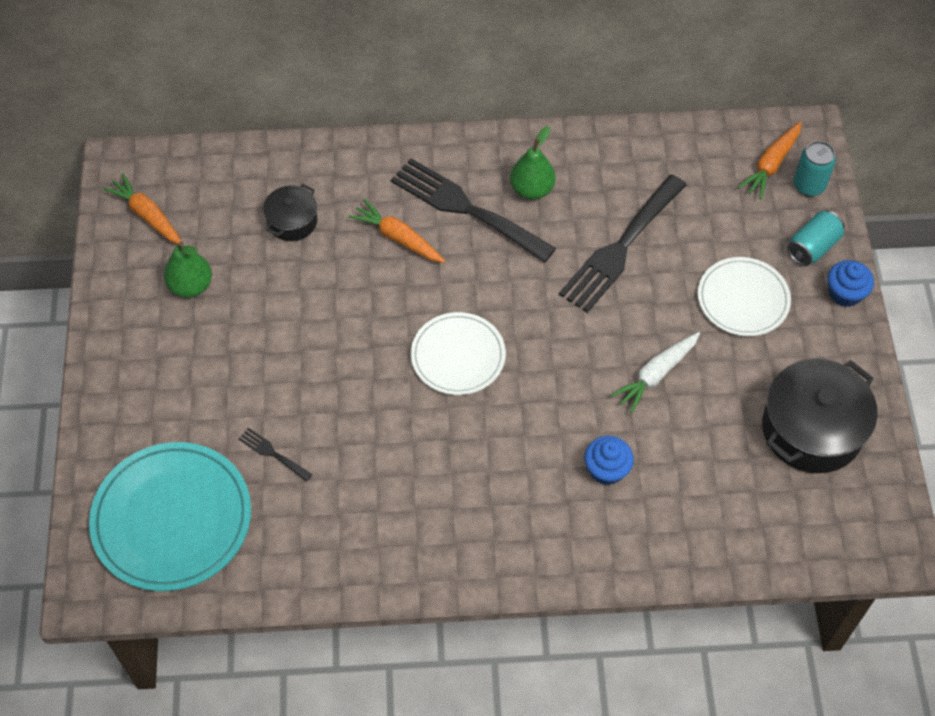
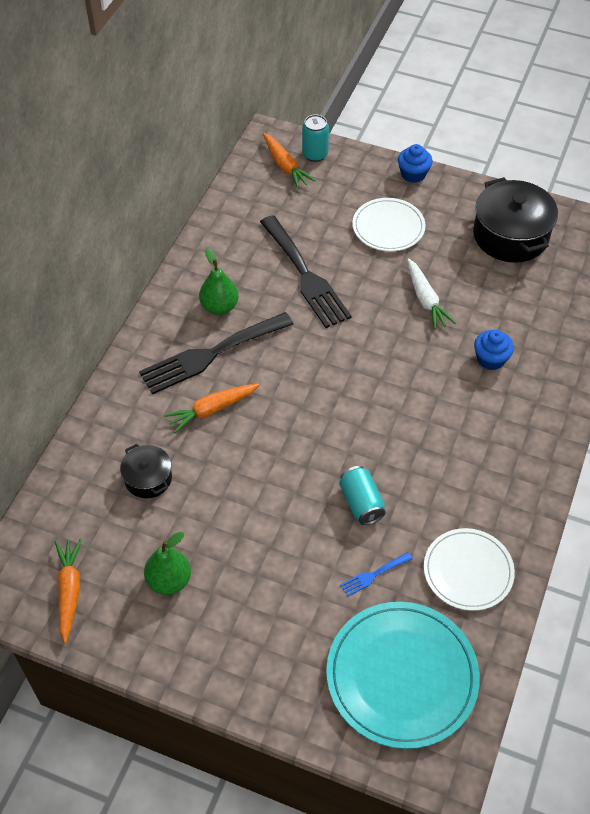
camera: 65 degrees left, 5 degrees down
(147, 216) = (69, 591): orange carrot -> orange carrot turned 105 degrees clockwise
(272, 453) = (373, 575): black fork -> blue fork
(458, 356) = (346, 412): white plate -> white plate (468, 571)
(812, 247) = (367, 174): turquoise can -> turquoise can (361, 503)

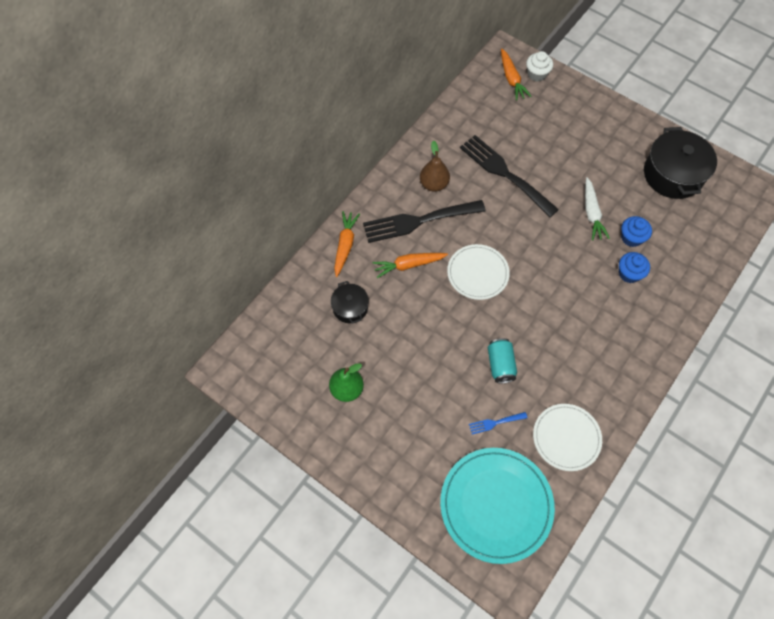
camera: 15 degrees right, 10 degrees up
(69, 591) = (275, 379): orange carrot -> orange carrot (345, 245)
(219, 307) = (434, 184): green pear -> brown pear
(305, 275) = (504, 173): black fork -> black fork turned 150 degrees clockwise
(315, 154) = (537, 74): turquoise can -> white cupcake
(388, 227) = (578, 147): white plate -> white plate (477, 273)
(413, 174) = (609, 106): blue cupcake -> blue cupcake (631, 238)

